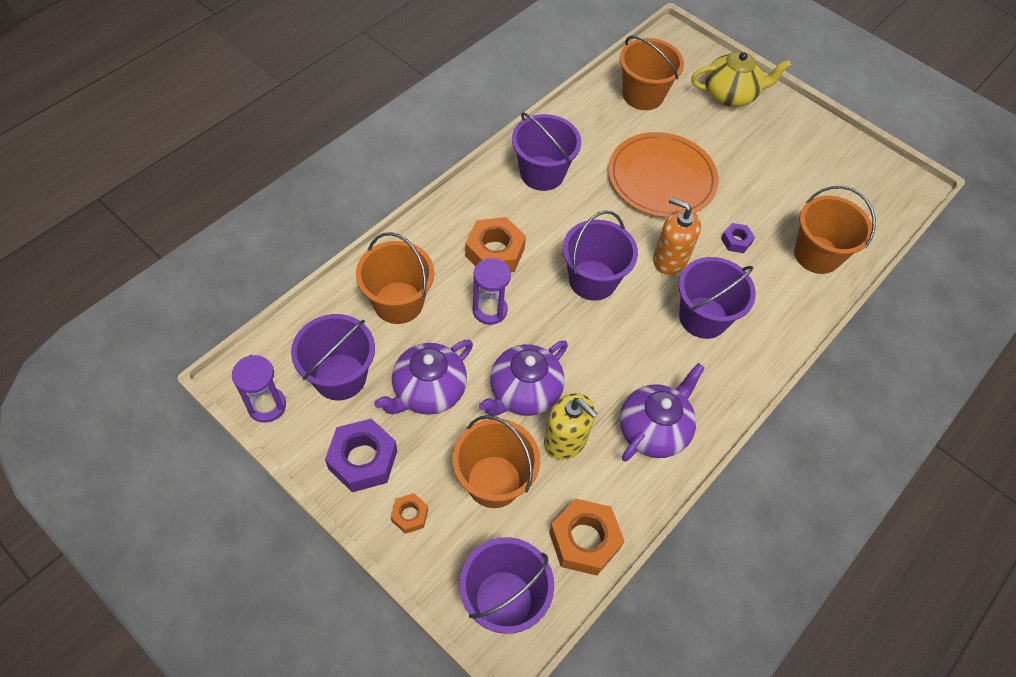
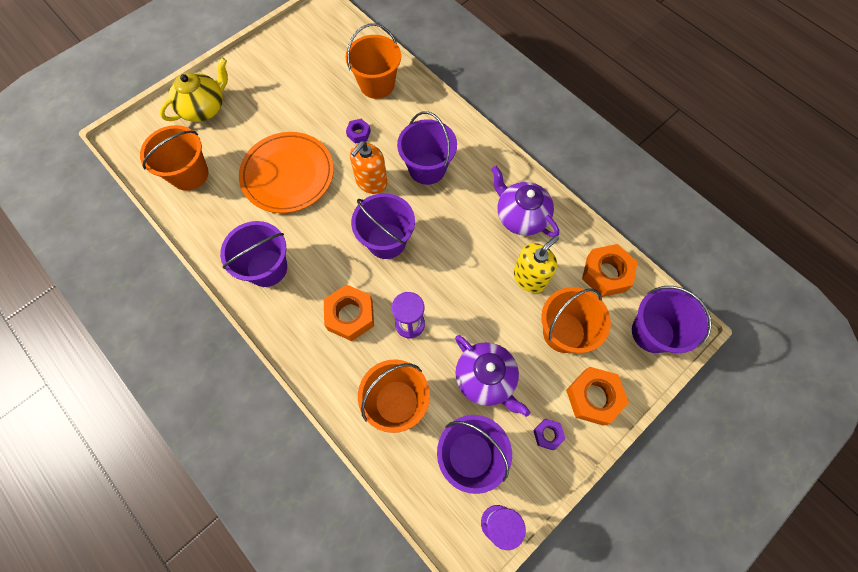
camera: 80 degrees left, 10 degrees up
(363, 459) = (547, 434): purple nut -> purple nut, size x0.53
(409, 515) = (593, 397): orange nut -> orange nut, size x1.90
(523, 392) = (488, 304): purple teapot -> none
(730, 95) = (204, 108): yellow teapot -> yellow teapot turned 45 degrees clockwise

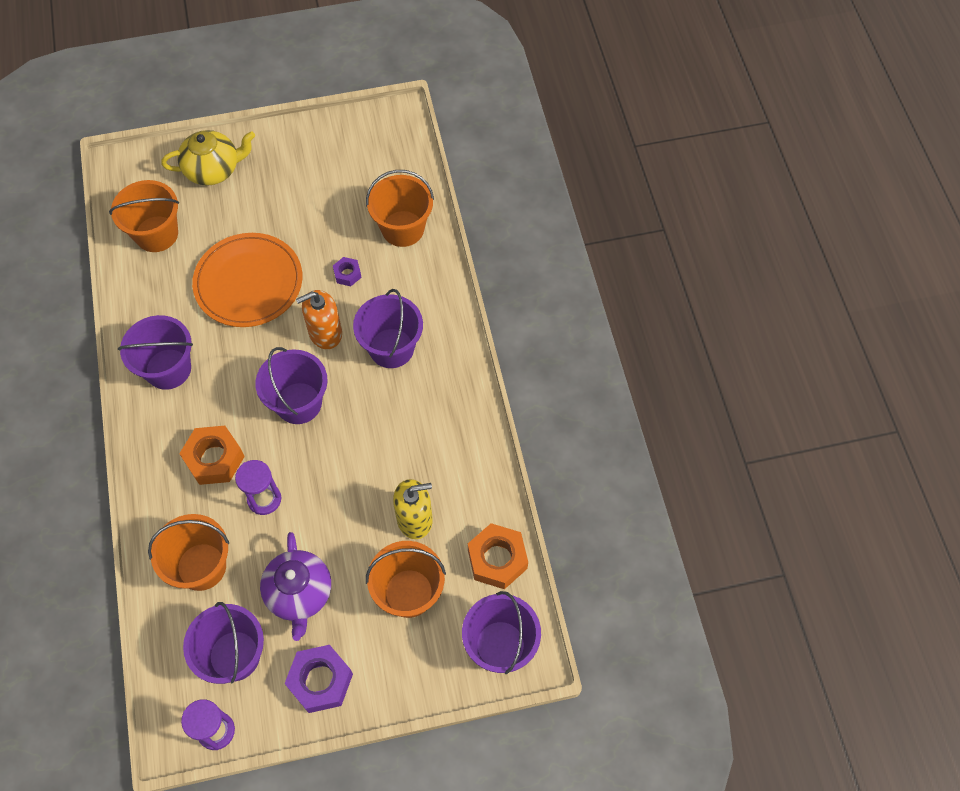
camera: 30 degrees right, 5 degrees down
(520, 216) = (452, 451): purple teapot -> none
(547, 434) = (320, 681): purple nut -> purple nut, size x1.90
(593, 397) = (391, 673): orange nut -> none

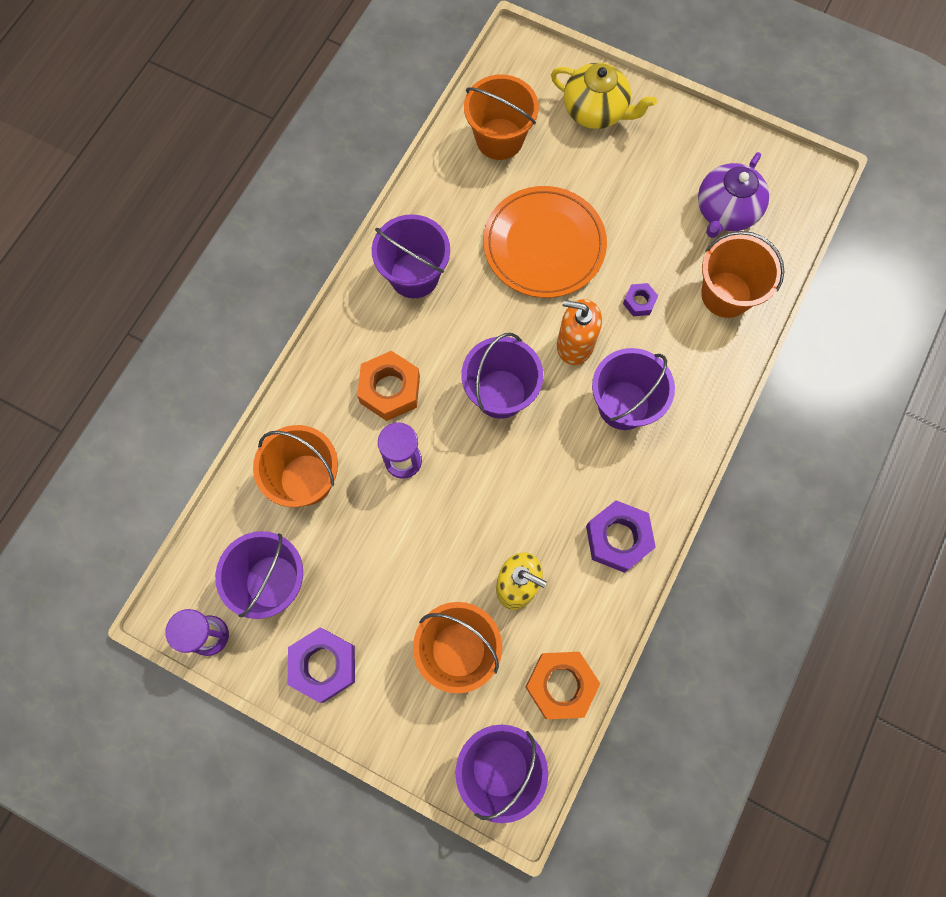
camera: 40 degrees right, 10 degrees up
(299, 594) = (366, 572): purple teapot -> purple teapot (725, 211)
(458, 436) = (618, 538): none -> purple nut

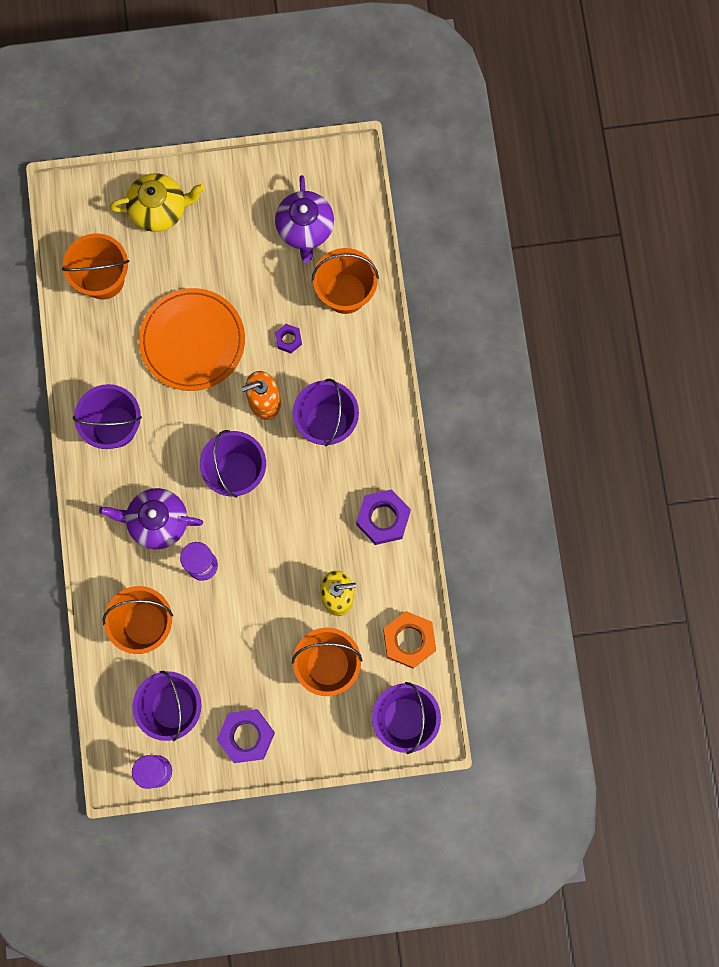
camera: 35 degrees left, 5 degrees up
(390, 389) = (157, 522): orange nut -> purple teapot

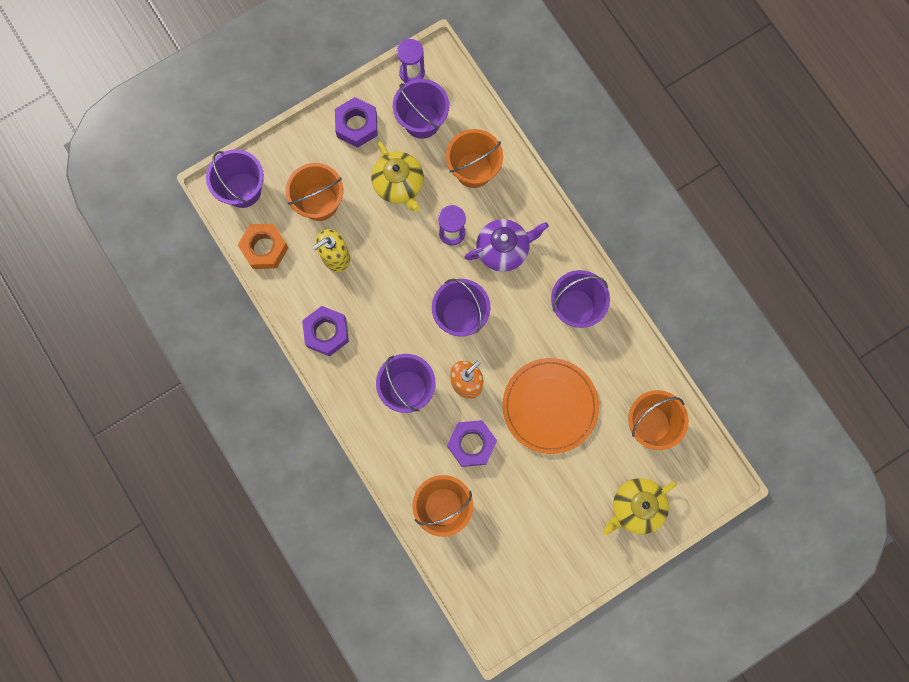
camera: 155 degrees right, 0 degrees up
(232, 645) = (399, 184): none -> yellow teapot
(288, 340) = (471, 444): purple nut -> purple nut, size x1.90
(305, 229) = (504, 548): purple teapot -> none

